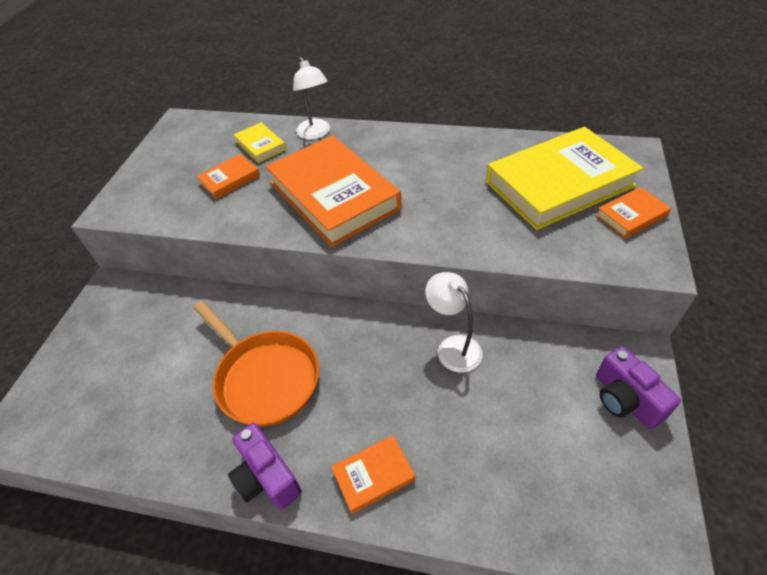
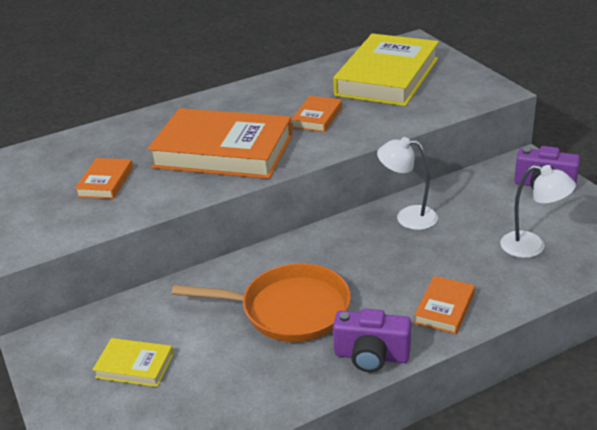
camera: 40 degrees left, 15 degrees down
(260, 146) = (99, 150): yellow book -> yellow book (134, 366)
(316, 133) = (143, 122): white lamp -> white lamp (532, 247)
(631, 216) = (454, 74): orange book -> orange book (317, 117)

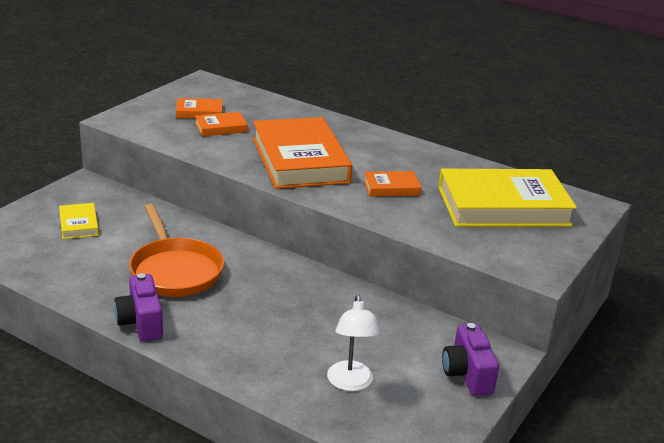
camera: 55 degrees right, 5 degrees down
(408, 217) = (344, 300): white lamp -> none
(444, 308) = (223, 347): orange book -> orange book (199, 112)

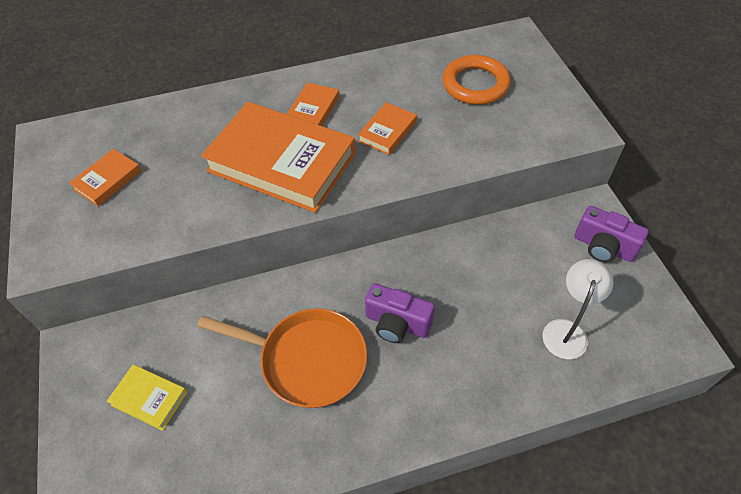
camera: 45 degrees left, 25 degrees up
(141, 322) = (369, 441): purple camera -> purple camera (397, 323)
(221, 127) = (158, 182): orange book -> orange book (313, 109)
(350, 383) = (566, 330): white lamp -> white lamp turned 105 degrees counterclockwise
(503, 206) = (475, 84): yellow book -> orange ring

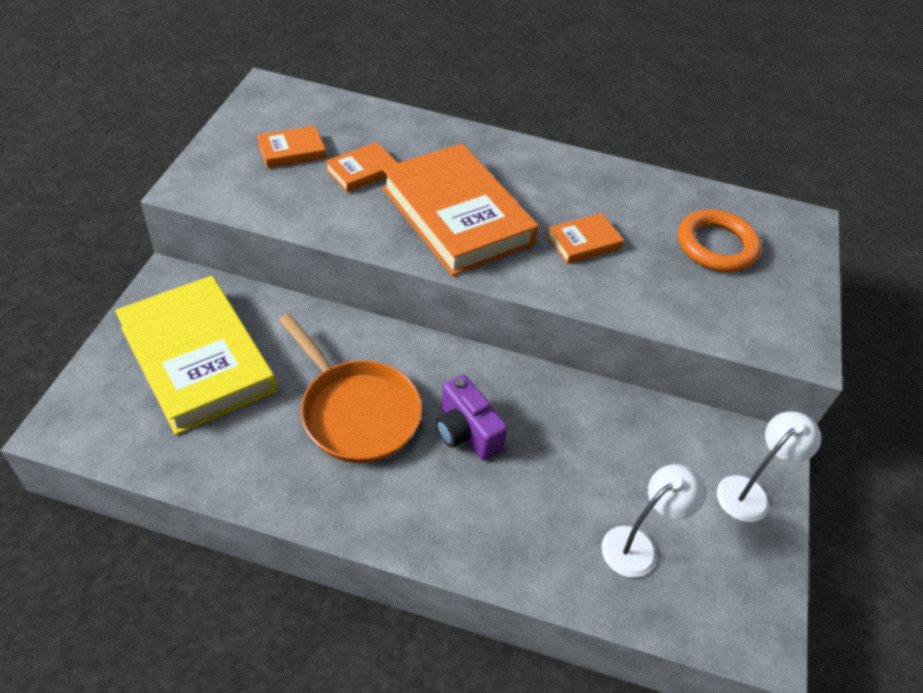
camera: 25 degrees right, 5 degrees down
(149, 398) = (197, 359): yellow book -> yellow book, size x2.25
(313, 109) = (526, 185): orange book -> orange book (362, 171)
(603, 247) = (749, 492): purple camera -> white lamp

